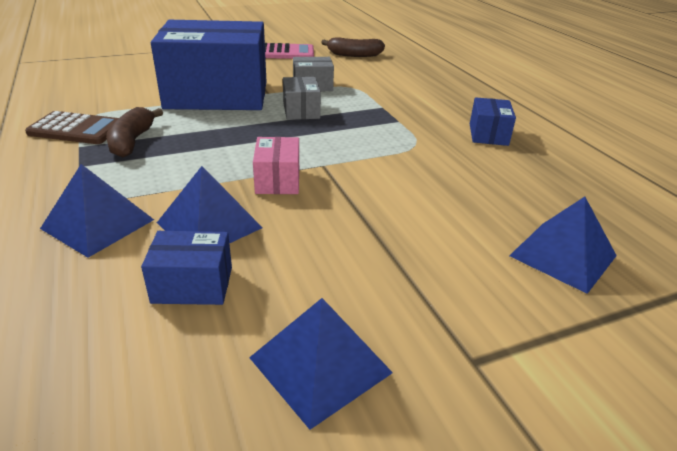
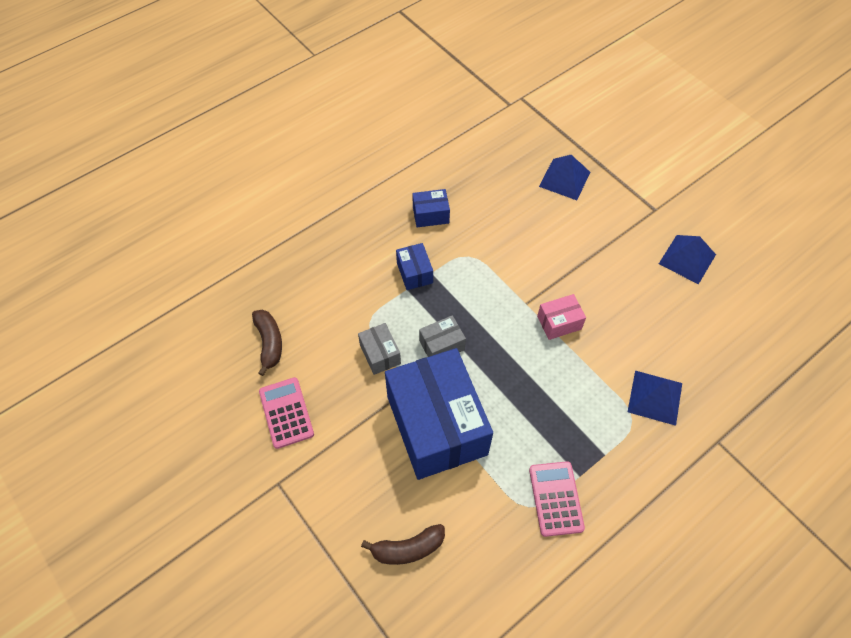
camera: 105 degrees left, 25 degrees up
(76, 129) = (555, 498): brown calculator -> pink calculator
(132, 141) = (554, 442): brown banana -> brown banana (408, 548)
(192, 285) = (672, 324): blue box -> blue box (414, 273)
(209, 225) = (624, 339): blue pyramid -> none

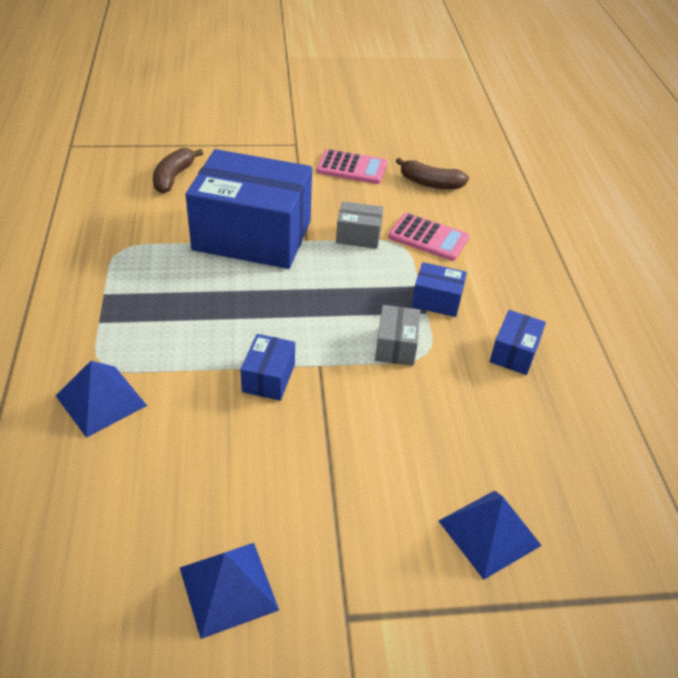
camera: 120 degrees right, 15 degrees down
(442, 345) = (329, 277): grey box -> grey box (396, 346)
(555, 498) = (106, 268): pink calculator -> pink calculator (428, 237)
(559, 322) = (268, 378): pink box -> blue box

